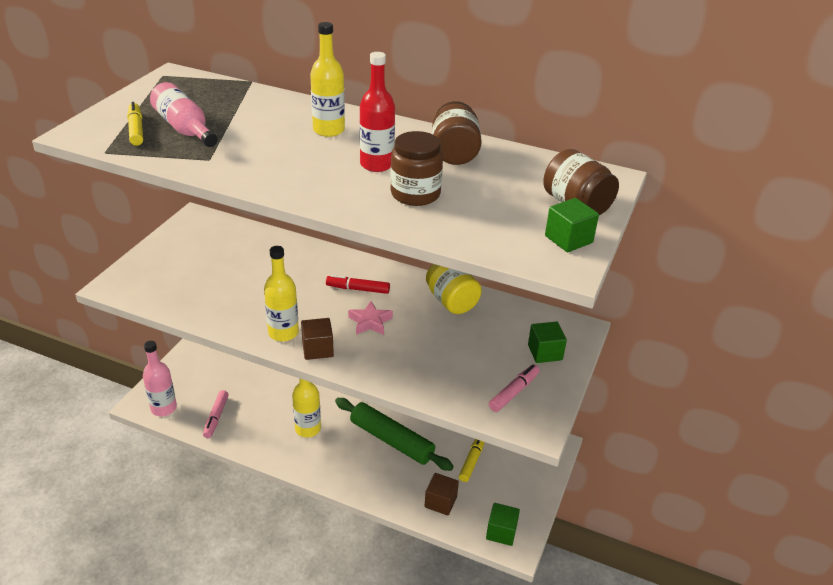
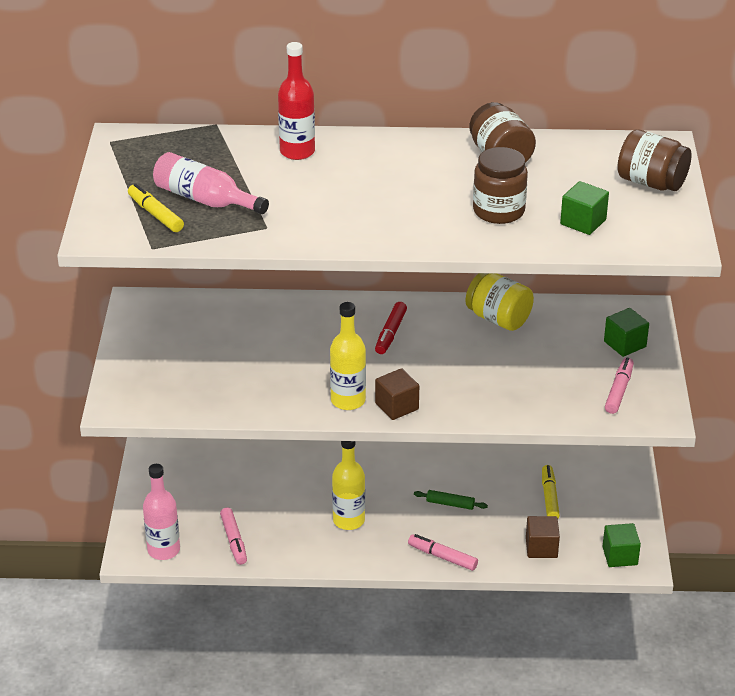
camera: 20 degrees left, 0 degrees up
(328, 130) = (355, 163): yellow bottle -> none
(358, 289) = (390, 333): red marker -> red marker turned 60 degrees counterclockwise
(358, 483) = (442, 557): none -> pink marker
(370, 322) = (430, 364): pink star -> none
(376, 164) = (436, 189): red bottle -> red bottle (297, 152)
(391, 440) = (450, 504): green rolling pin -> green rolling pin, size x0.43
(568, 239) = (667, 219): green cube -> green cube (583, 222)

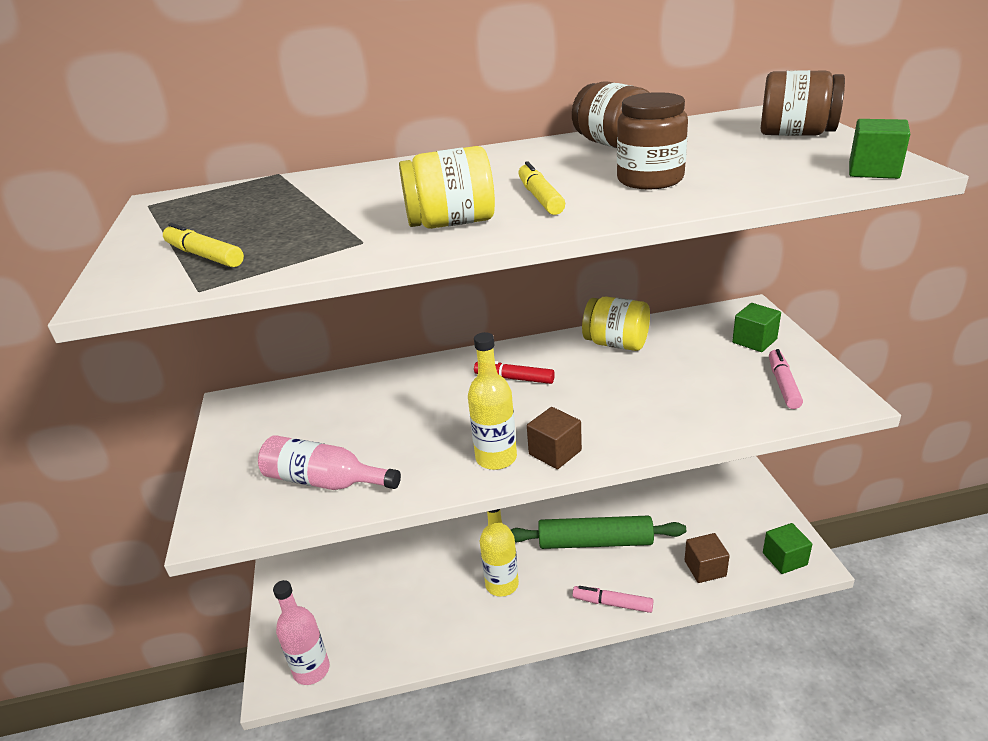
camera: 10 degrees left, 5 degrees down
(205, 200) = (272, 231): pink bottle -> pink bottle (324, 481)
(234, 541) = (387, 638): pink marker -> none
(297, 152) = (379, 177): red bottle -> none
(334, 223) = (451, 223): none -> yellow jar
(390, 333) = (514, 378): red marker -> red marker turned 105 degrees clockwise
(450, 504) = (595, 542): green rolling pin -> green rolling pin, size x2.33
(549, 497) = (685, 513): yellow marker -> yellow marker (540, 198)
(583, 222) = (758, 171): green cube -> green cube (873, 170)

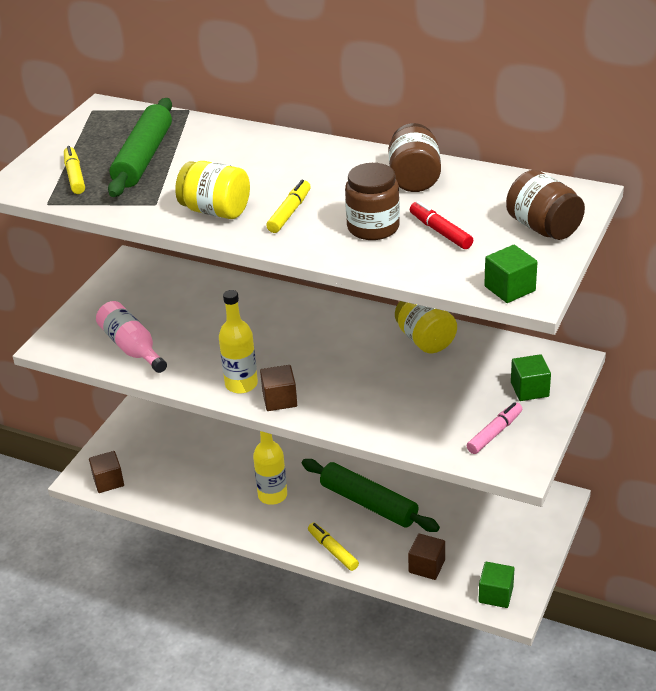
camera: 35 degrees right, 5 degrees up
(280, 216) = (143, 157): none -> green rolling pin
(311, 670) = (108, 481): pink bottle -> brown cube
(514, 378) = (319, 332): red marker -> red marker (440, 232)
(612, 603) = (333, 550): pink marker -> yellow marker

